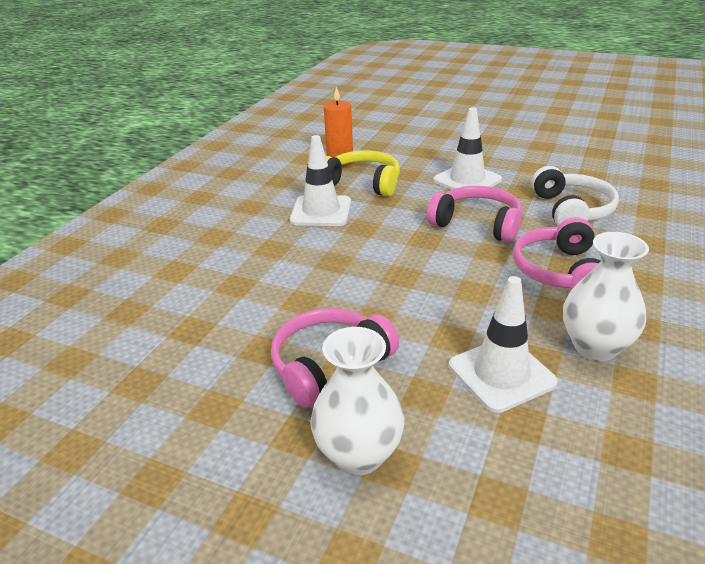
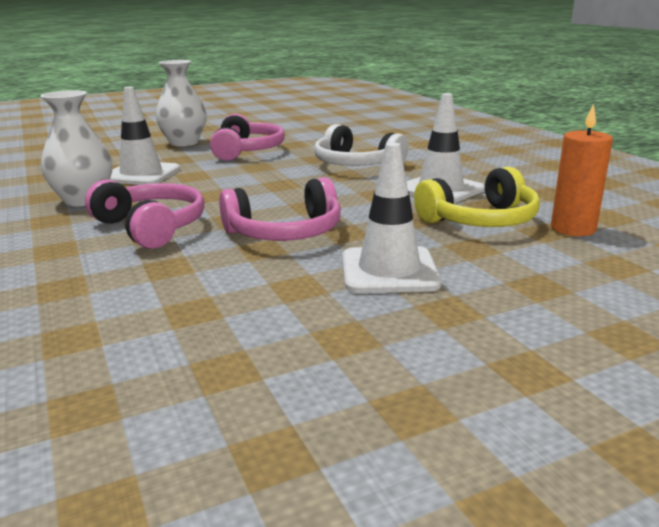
camera: 130 degrees right, 10 degrees down
(571, 210) = (196, 288): white headphones -> white headphones (355, 164)

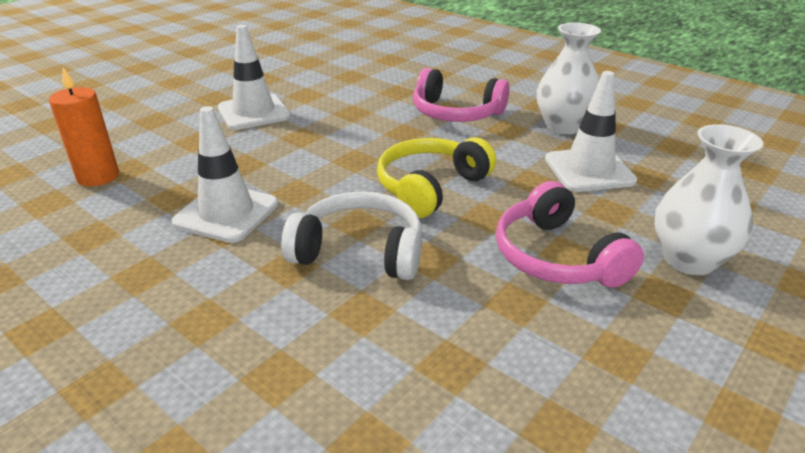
camera: 155 degrees right, 10 degrees up
(285, 232) = (349, 127): pink headphones -> none
(480, 220) = (184, 171): yellow headphones -> yellow headphones (430, 187)

